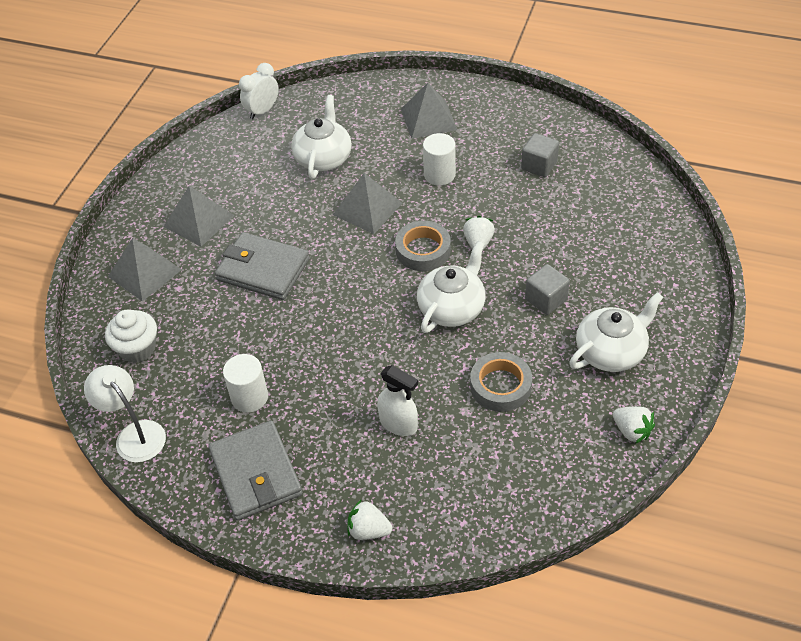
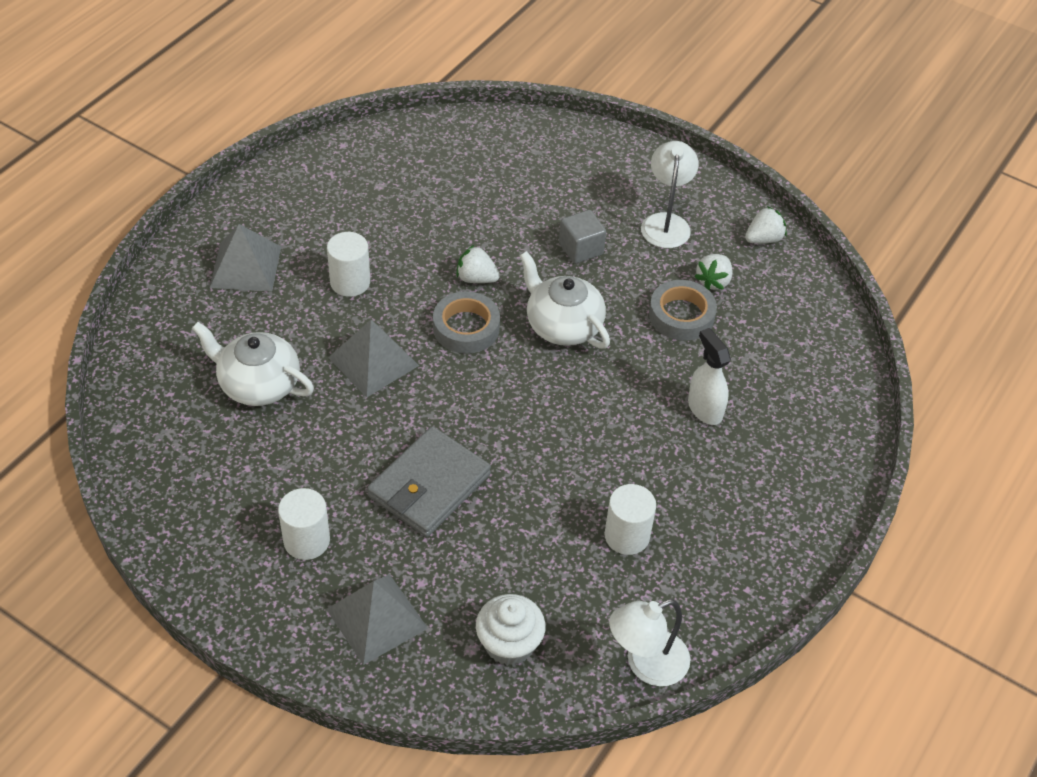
camera: 80 degrees left, 0 degrees up
(199, 221) = (306, 540): grey pyramid -> white cylinder
(256, 473) = (734, 548): grey wallet -> none
(262, 111) = (122, 430): white clock -> none
(368, 530) = (828, 464): white strawberry -> white strawberry (713, 281)
(398, 424) = (704, 409): white spray bottle -> white spray bottle turned 75 degrees counterclockwise
(539, 165) = (381, 196): grey cube -> none
(611, 351) = (666, 222): white teapot -> white lamp

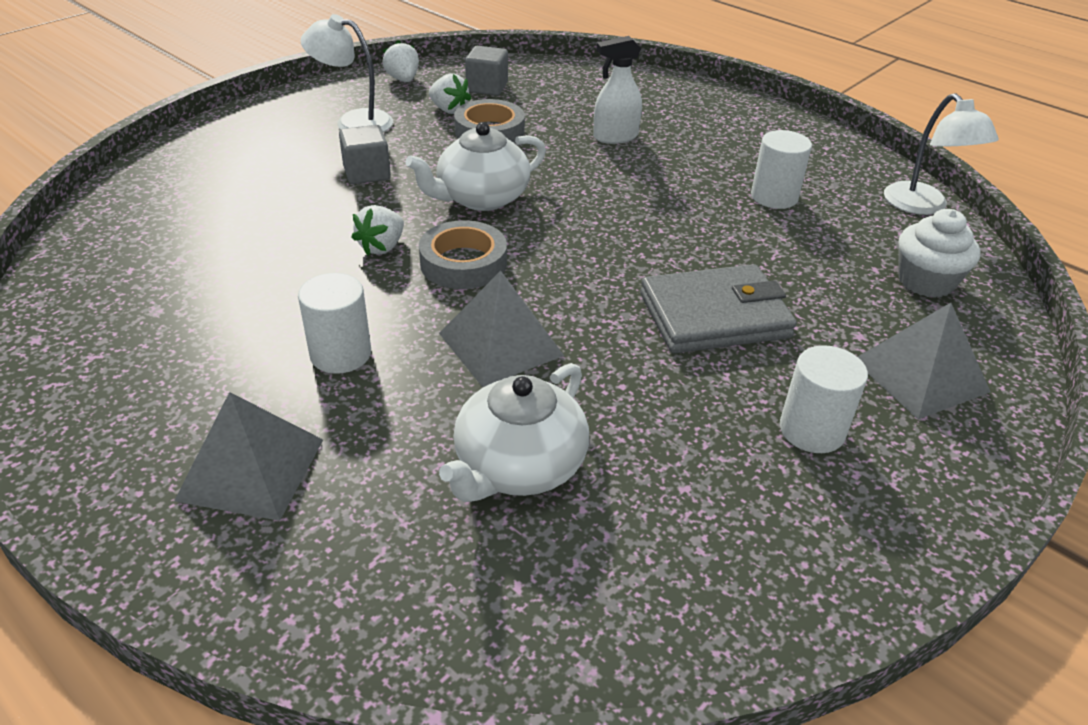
camera: 80 degrees left, 10 degrees down
(429, 485) = (714, 315): grey wallet -> grey wallet turned 60 degrees counterclockwise
(773, 301) = (487, 87): none -> grey cube

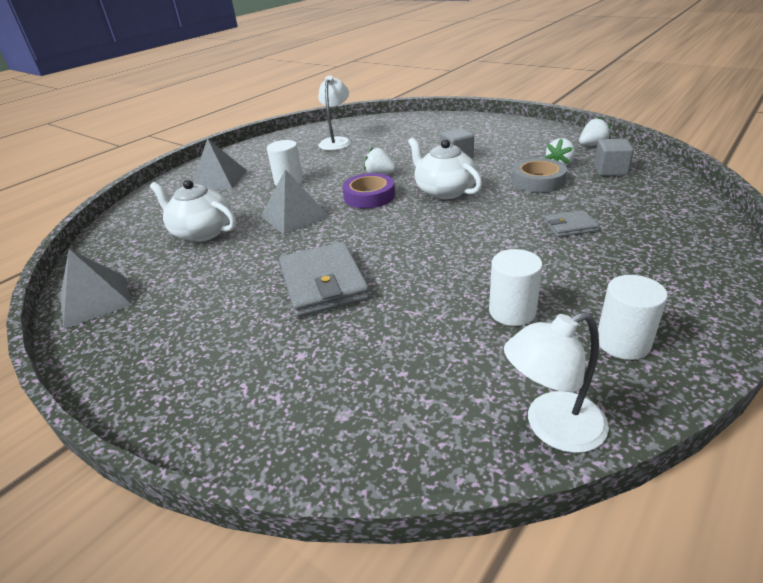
camera: 90 degrees right, 5 degrees down
(353, 121) = (517, 144): white lamp -> white lamp (336, 141)
(463, 263) = (369, 196): grey tape -> purple tape
(615, 137) = (570, 226): white spray bottle -> grey wallet
(812, 430) = (200, 325): white cylinder -> white cylinder (623, 342)
(920, 375) = (247, 387): grey pyramid -> grey pyramid (95, 300)
(925, 281) = (387, 408): white cupcake -> none

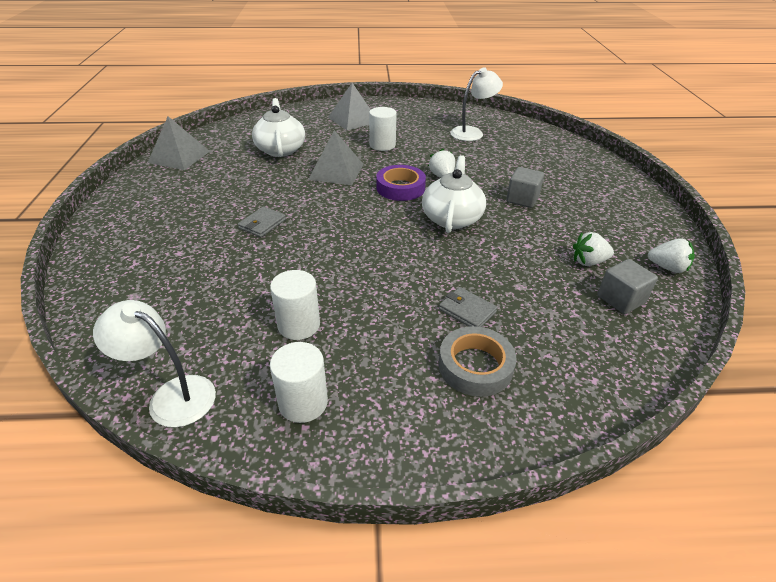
camera: 45 degrees right, 5 degrees up
(323, 283) = (262, 224): grey wallet -> grey wallet, size x0.51
(538, 181) = (535, 261): grey tape -> grey tape (475, 366)

